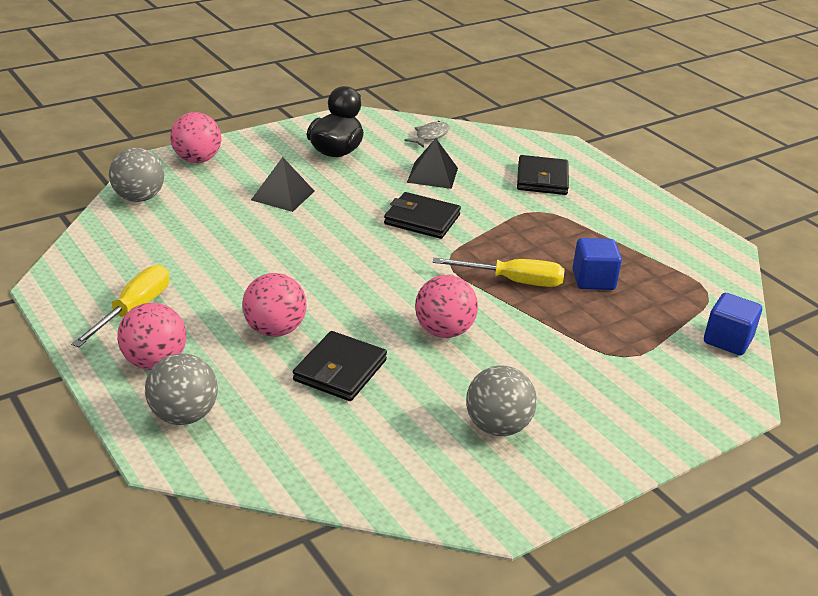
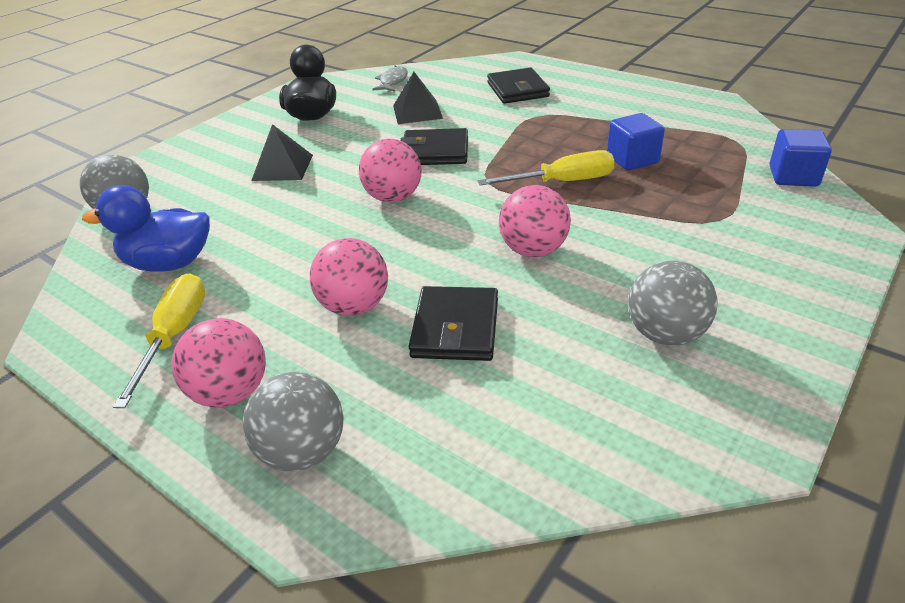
camera: 15 degrees left, 5 degrees up
(154, 252) = (169, 263): none -> blue duck
(197, 160) = (174, 159): pink ball -> pink ball (393, 198)

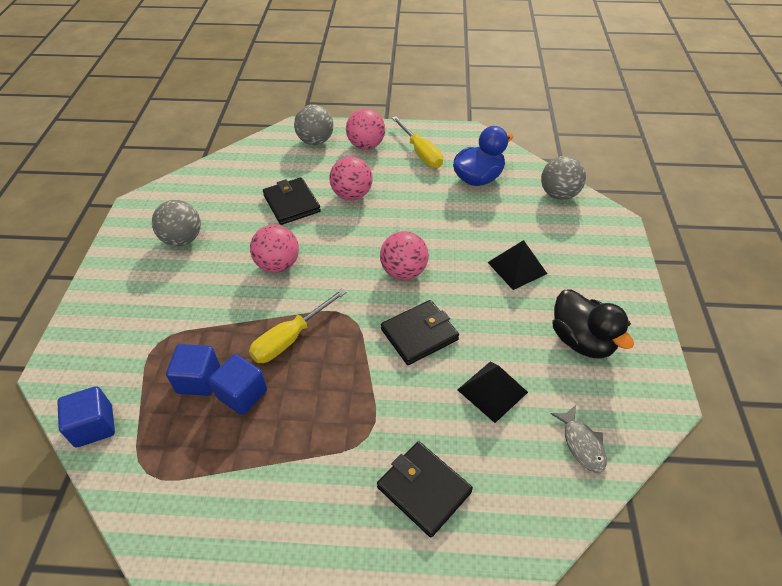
camera: 145 degrees right, 10 degrees up
(675, 179) = (198, 380): none -> blue cube

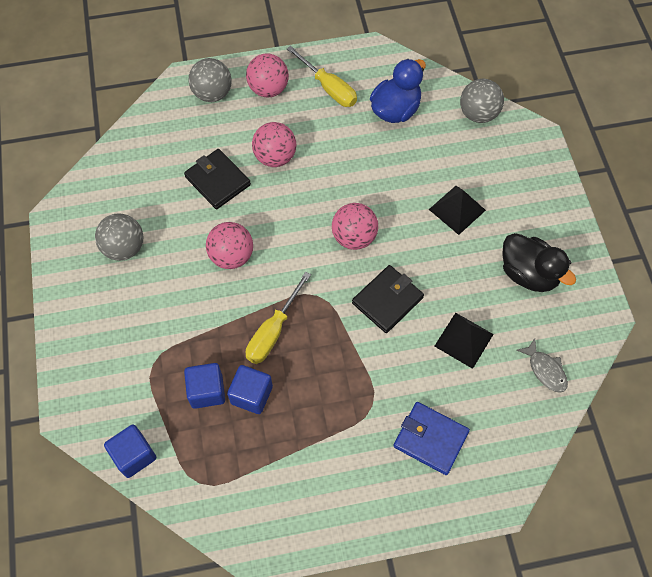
camera: 15 degrees left, 15 degrees up
(423, 489) = (430, 439): black wallet -> blue wallet

